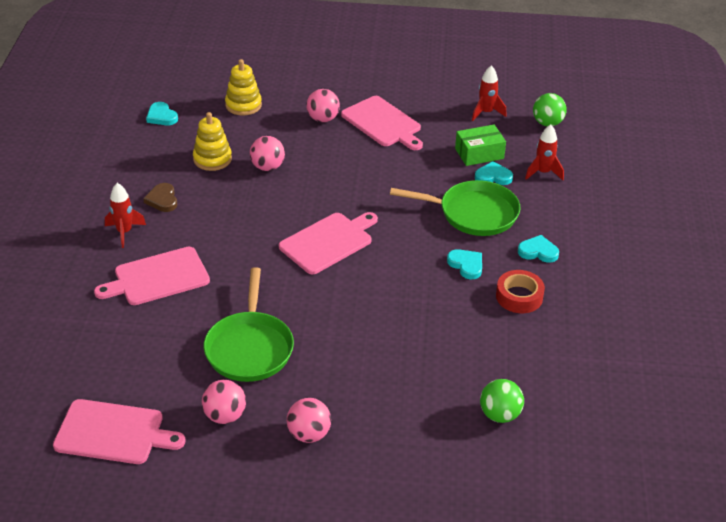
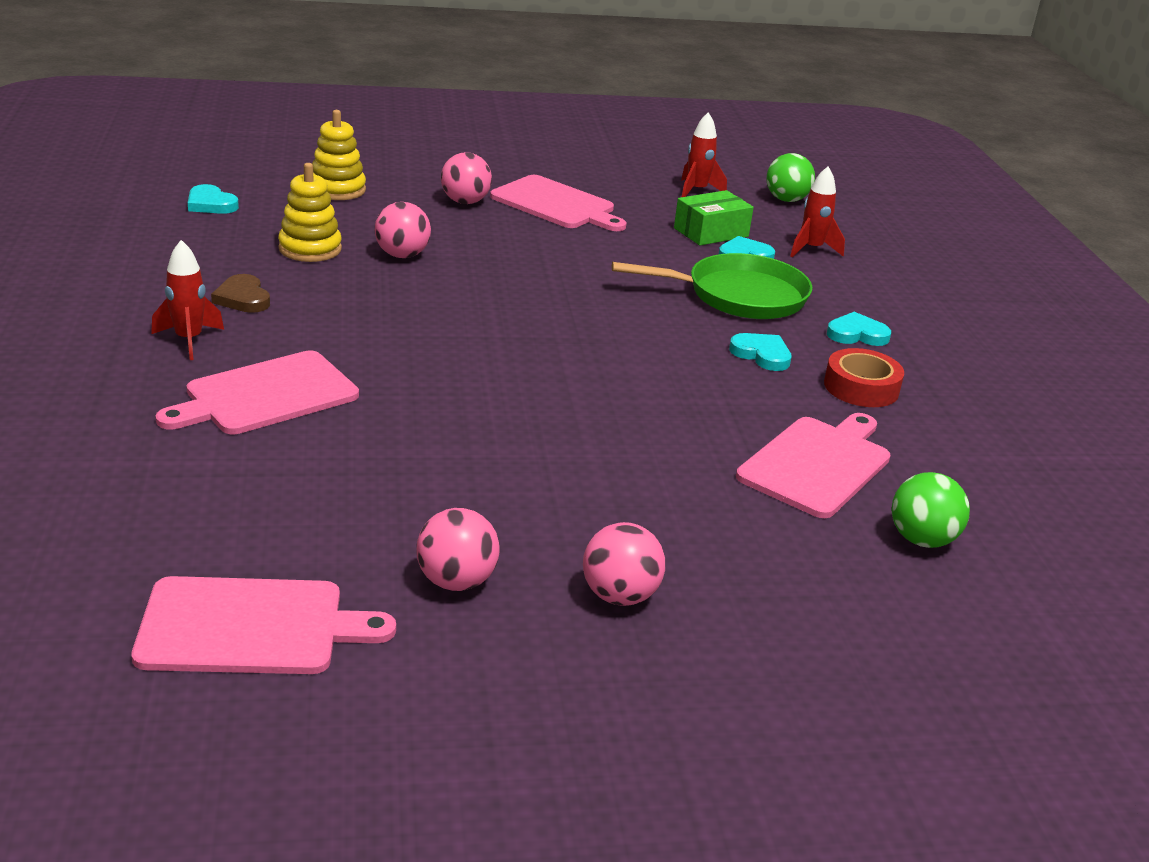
camera: 15 degrees left, 10 degrees down
(249, 348) = (462, 479): green pan -> none
(328, 242) = (536, 337): pink cutting board -> pink cutting board (817, 464)

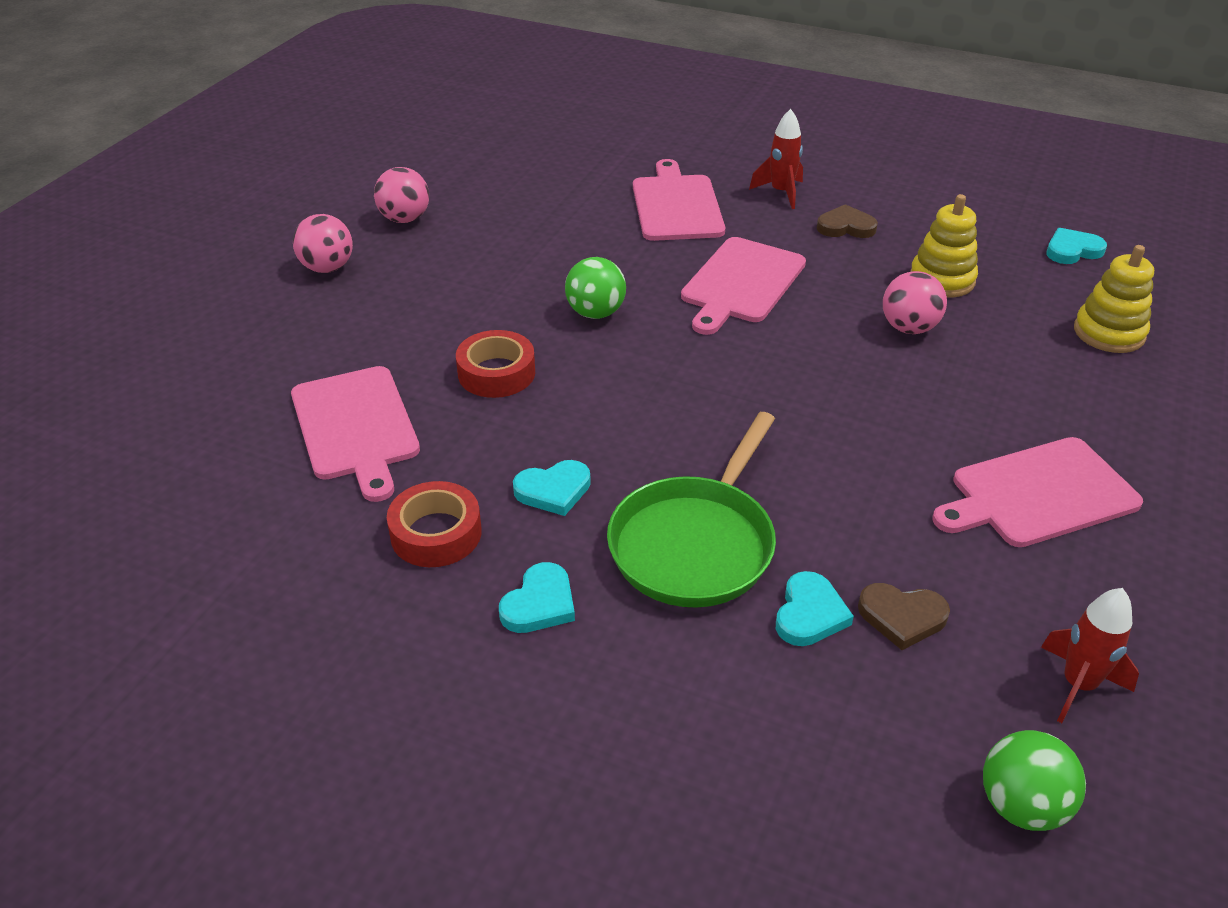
camera: 125 degrees right, 10 degrees up
(250, 627) = (436, 155): pink cutting board -> pink cutting board (741, 283)
(465, 202) = (1058, 416): pink ball -> none
(667, 418) = (496, 373): none -> red tape
(711, 232) = (902, 617): green box -> brown heart
(811, 249) = (802, 712): red rocket -> none
(921, 540) = (215, 431): green ball -> green ball (595, 313)

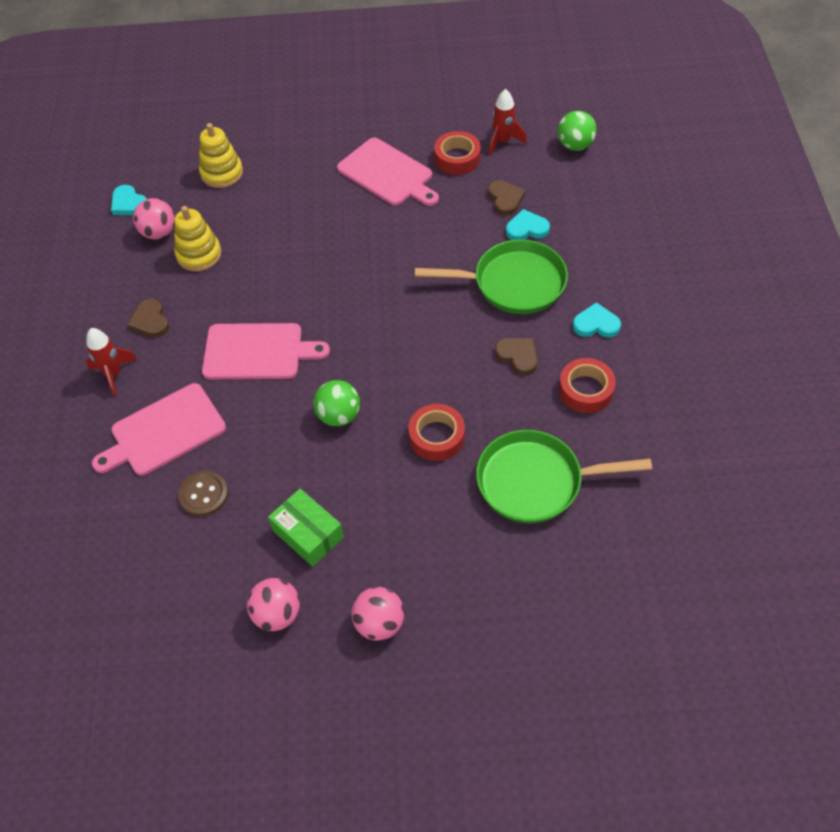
camera: 115 degrees left, 15 degrees up
(355, 427) = (536, 481): pink cutting board -> green pan
(467, 255) = (308, 534): none -> green box
(553, 490) = (518, 356): turquoise heart -> brown heart
(576, 211) = (204, 494): none -> brown button
(909, 328) = (265, 256): pink ball -> pink ball (159, 233)
(1048, 596) = (457, 158): none -> red tape

